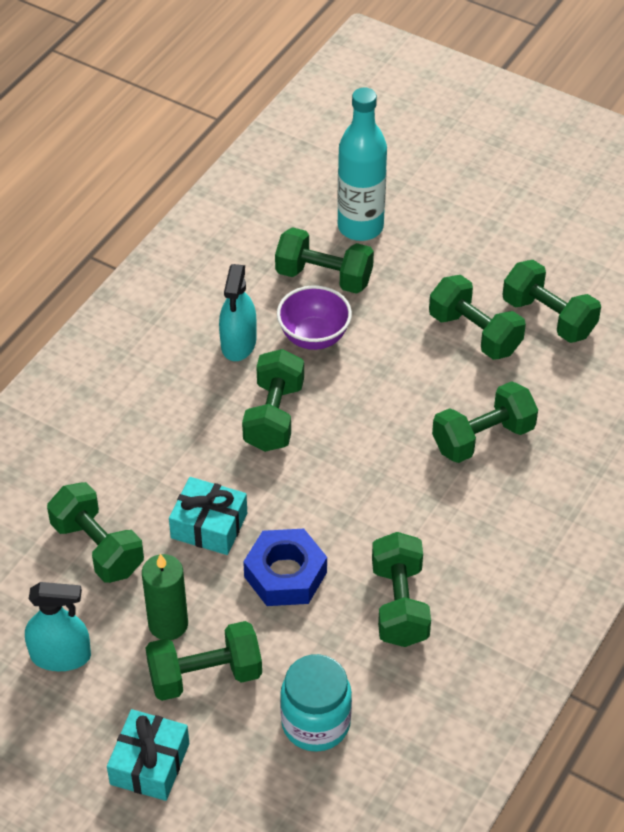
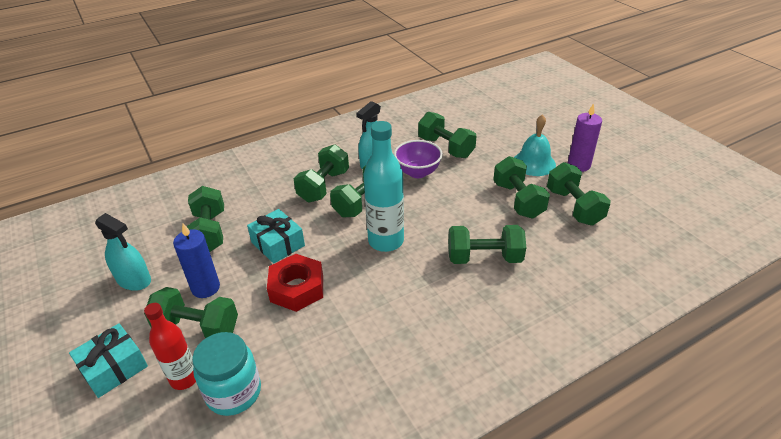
camera: 30 degrees right, 10 degrees down
(168, 624) = (205, 288): green candle -> blue candle
(246, 735) = (184, 378): none -> red bottle
(285, 574) = (297, 288): blue nut -> red nut
(360, 227) = (484, 132): turquoise bottle -> turquoise bottle (386, 241)
(399, 604) = (353, 337): green dumbbell -> green dumbbell (324, 186)
(461, 261) = (534, 163): none -> turquoise bell
(521, 243) = (578, 165): none -> purple candle

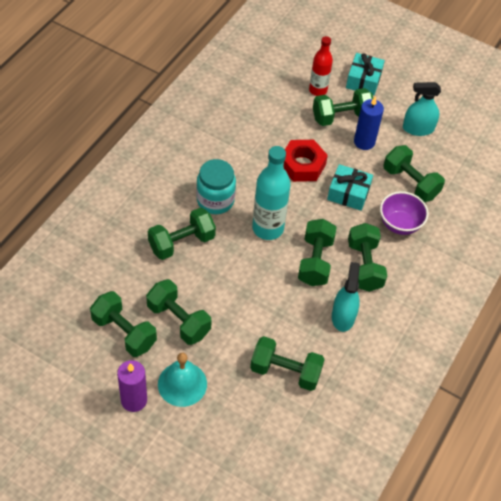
camera: 145 degrees right, 15 degrees up
(234, 392) = (283, 94): turquoise jar -> turquoise jar (215, 200)
(418, 172) = (291, 320): purple bowl -> purple bowl (399, 224)

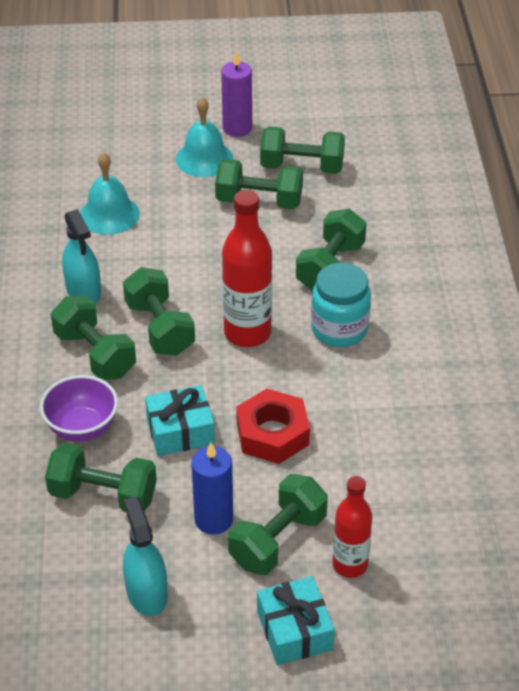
camera: 150 degrees right, 10 degrees down
(268, 228) = (247, 333): turquoise bottle -> red bottle
(285, 371) = (109, 214): green dumbbell -> turquoise bell
(418, 128) = (146, 593): turquoise spray bottle -> turquoise spray bottle turned 75 degrees counterclockwise

